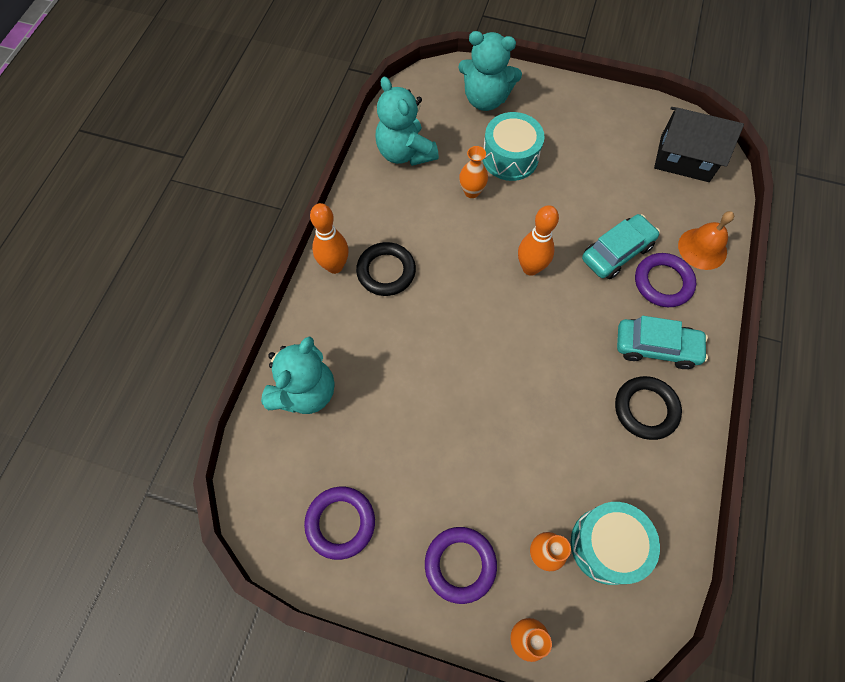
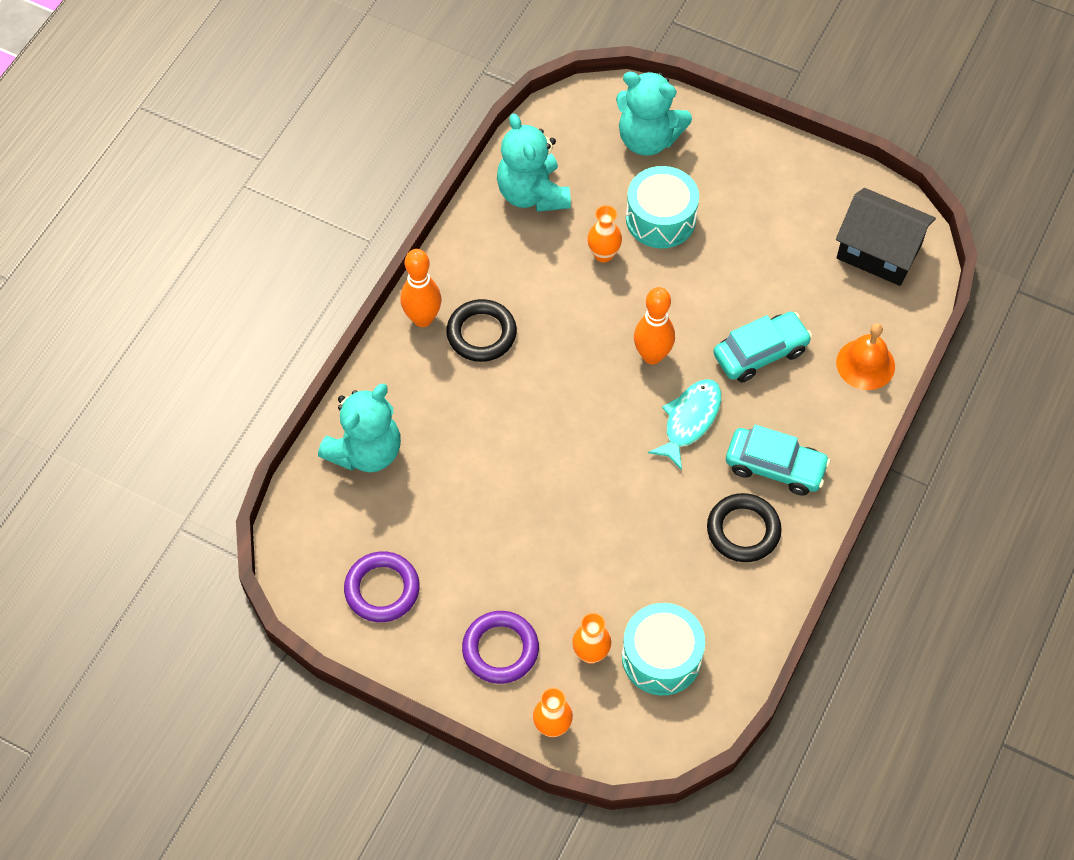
camera: 10 degrees right, 5 degrees down
(575, 318) = (689, 420): none -> turquoise fish
(663, 282) = (805, 396): purple ring -> none

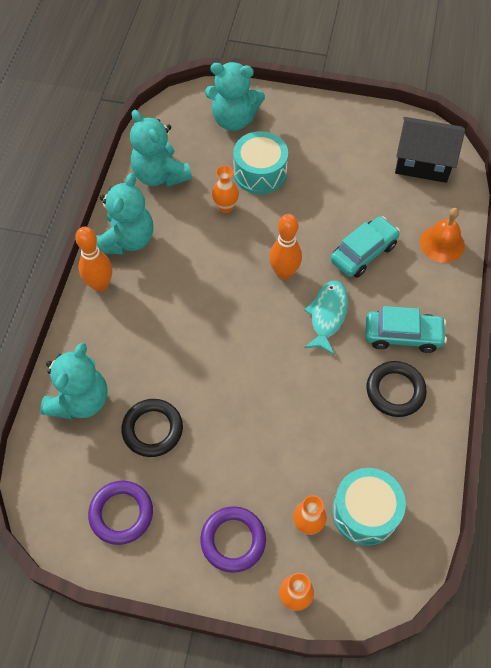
camera: 15 degrees left, 0 degrees up
(470, 269) = (127, 240): none -> turquoise teddy bear
(481, 334) = (149, 286): black ring -> black ring (152, 429)

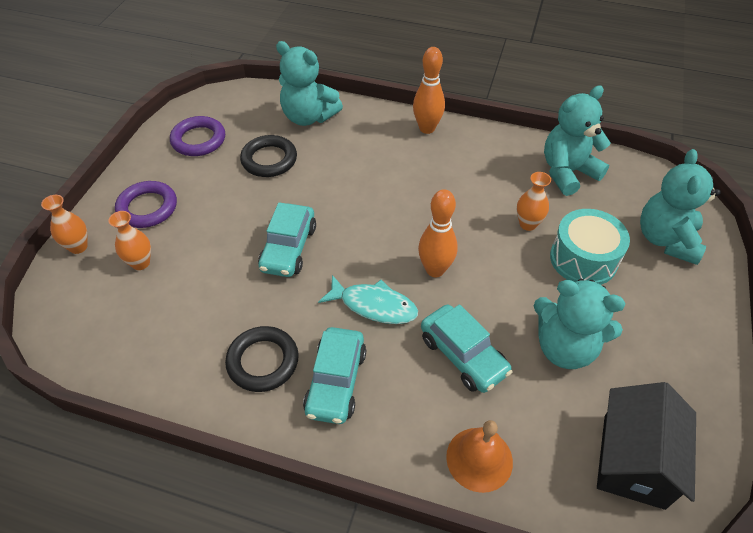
camera: 95 degrees right, 10 degrees down
(127, 240) = (480, 147): turquoise teddy bear -> turquoise teddy bear (565, 347)
(273, 390) = (288, 248): none -> turquoise car
(365, 512) = (134, 312): turquoise drum -> none

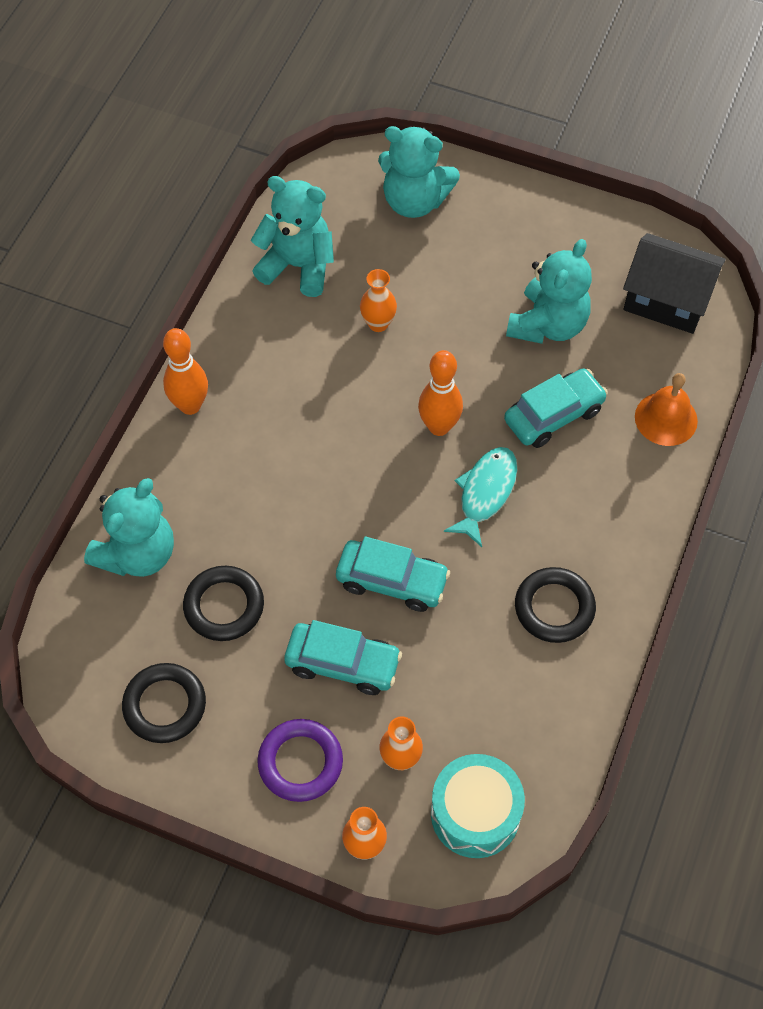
camera: 85 degrees left, 10 degrees up
(198, 140) = (165, 705): purple ring -> black ring
(336, 382) = (581, 536): turquoise car -> turquoise car (343, 663)
(567, 172) = (298, 266): turquoise teddy bear -> turquoise teddy bear turned 135 degrees clockwise
(583, 259) = (435, 282): turquoise drum -> turquoise drum (475, 813)

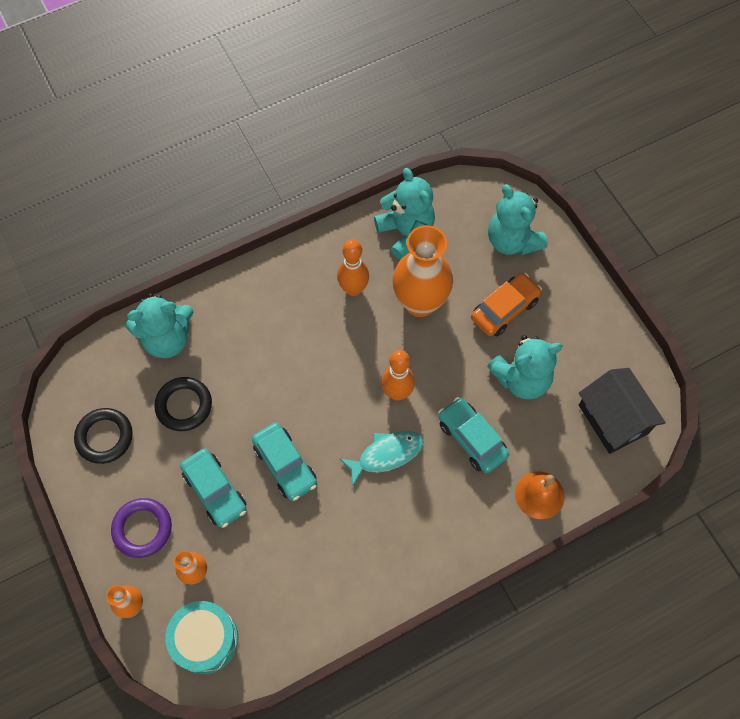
camera: 40 degrees right, 5 degrees up
(190, 405) = (271, 273): orange bowling pin -> orange bowling pin (353, 289)
(378, 323) = (420, 302): orange vase -> orange vase, size x2.12
(469, 271) = (504, 309): none -> orange car
(553, 415) = (471, 439): turquoise car -> turquoise car turned 135 degrees counterclockwise
(554, 608) = (361, 557): black ring -> none

